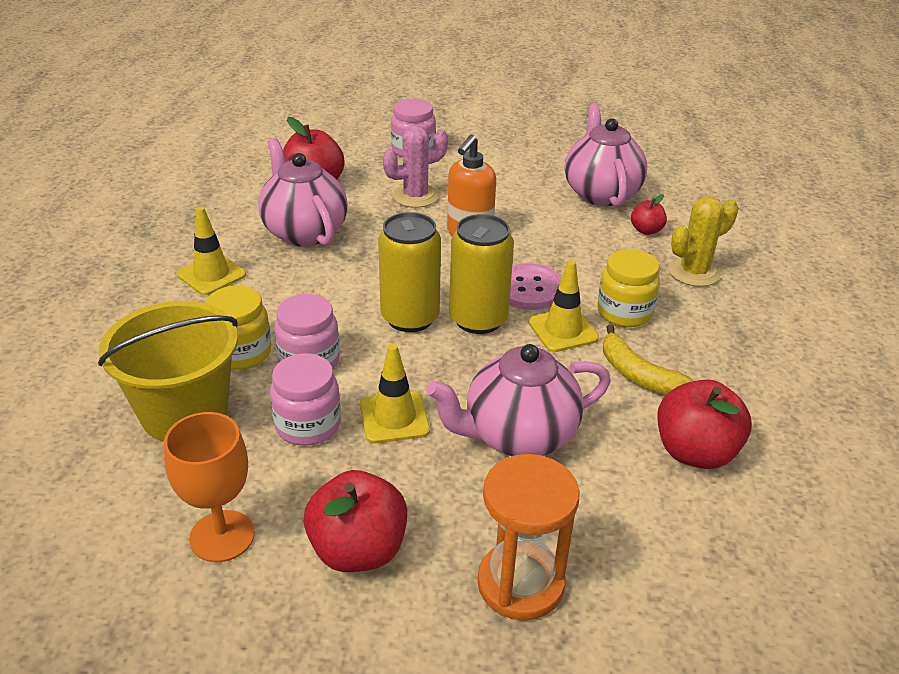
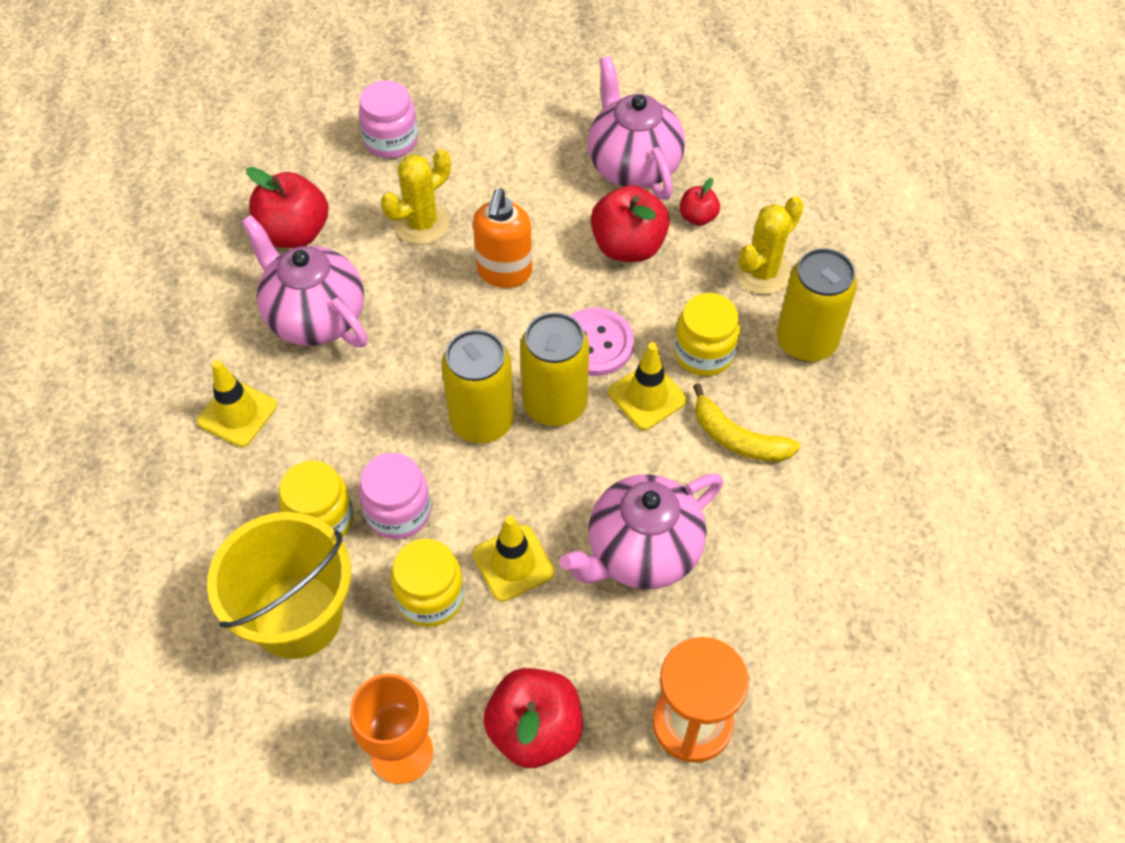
camera: 15 degrees left, 20 degrees up
(308, 425) = (430, 597): pink jar -> yellow jar
(415, 196) = (422, 223): pink cactus -> yellow cactus
(695, 452) = (813, 525): red apple -> red apple (628, 246)
(722, 322) = (806, 341): none -> yellow can

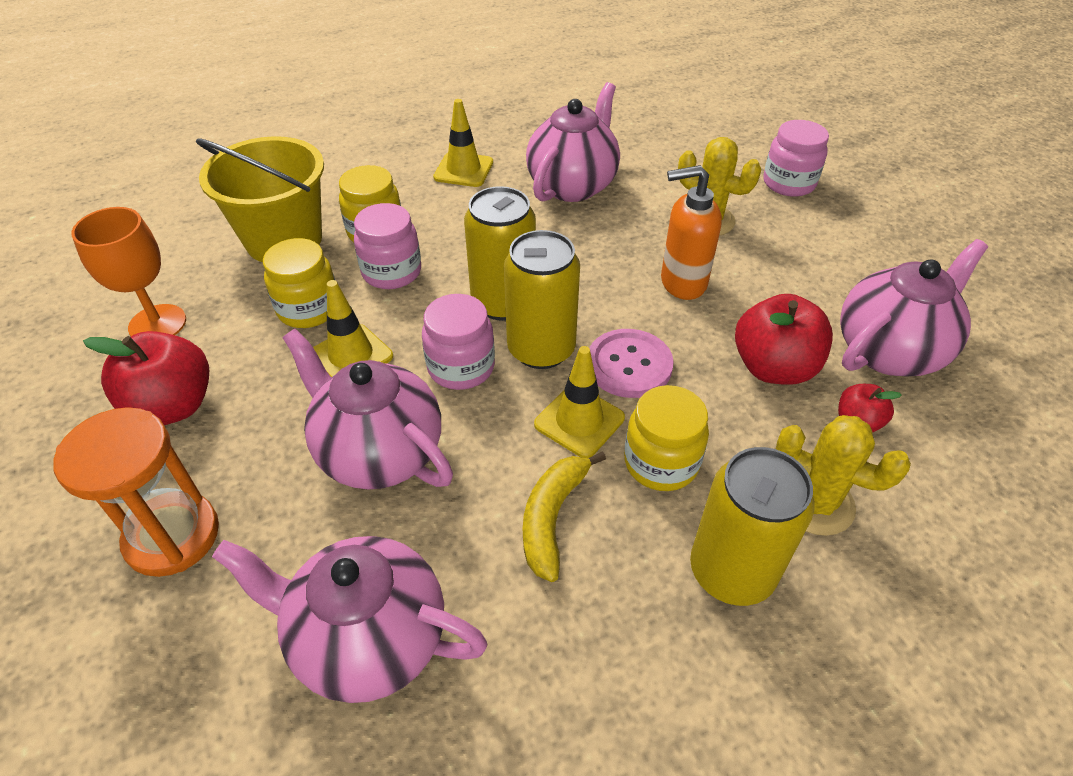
camera: 75 degrees right, 10 degrees down
(294, 233) = (652, 157): red apple -> none
(558, 472) = (461, 367): none -> pink jar
(815, 580) = (367, 639): none -> pink teapot

